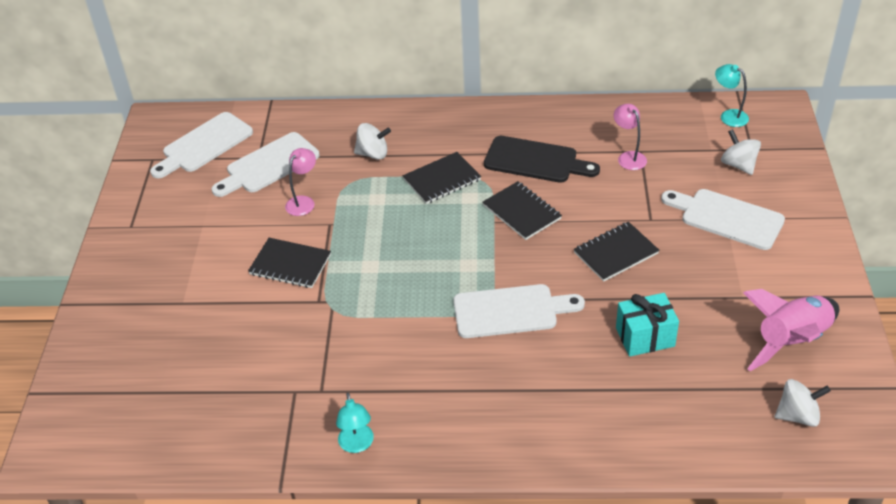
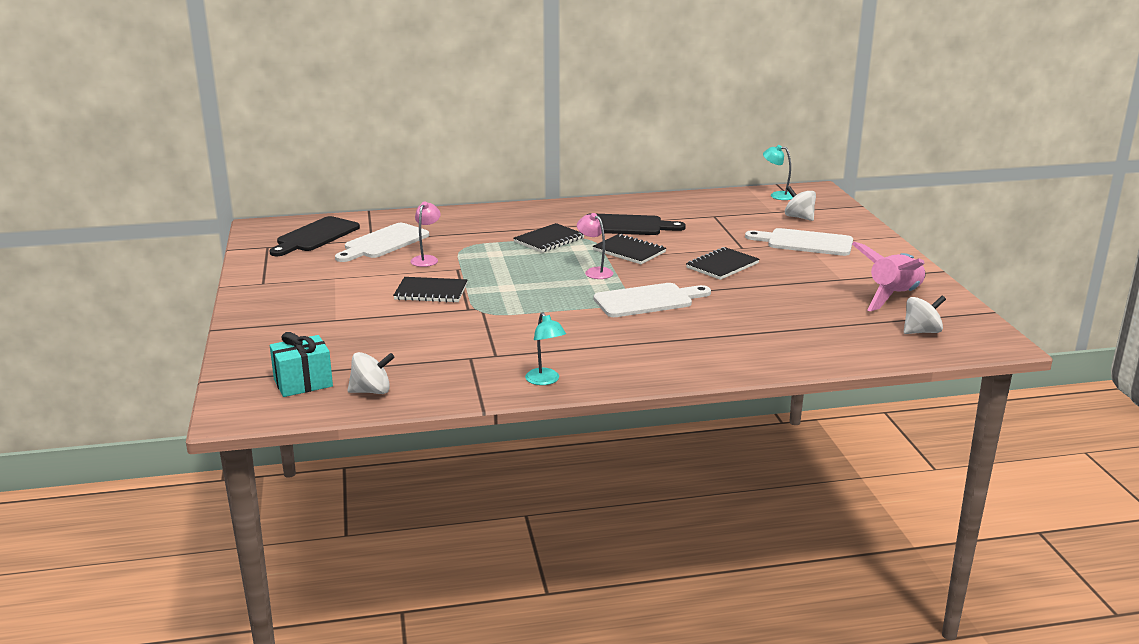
camera: 15 degrees left, 20 degrees down
(204, 145) = (315, 236): white cutting board -> black cutting board
(373, 154) = (479, 231): white spinning top -> white spinning top (371, 391)
(628, 157) = (705, 219): pink lamp -> pink lamp (595, 271)
(645, 337) = (771, 304): turquoise gift -> turquoise gift (303, 383)

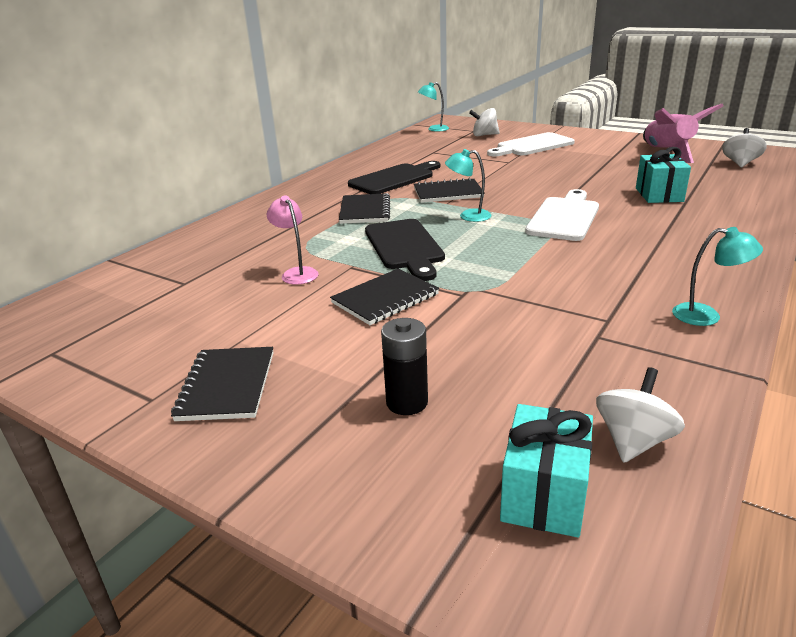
camera: 45 degrees left, 5 degrees up
(315, 236) = (99, 311): black cutting board -> black cutting board (404, 247)
(334, 334) = (407, 402): none -> black battery
(383, 243) = (207, 280): white cutting board -> none
(595, 271) = (468, 216): pink lamp -> turquoise lamp
(722, 265) = (532, 176): black notebook -> black notebook (227, 385)
(761, 319) = (659, 195): none -> turquoise gift

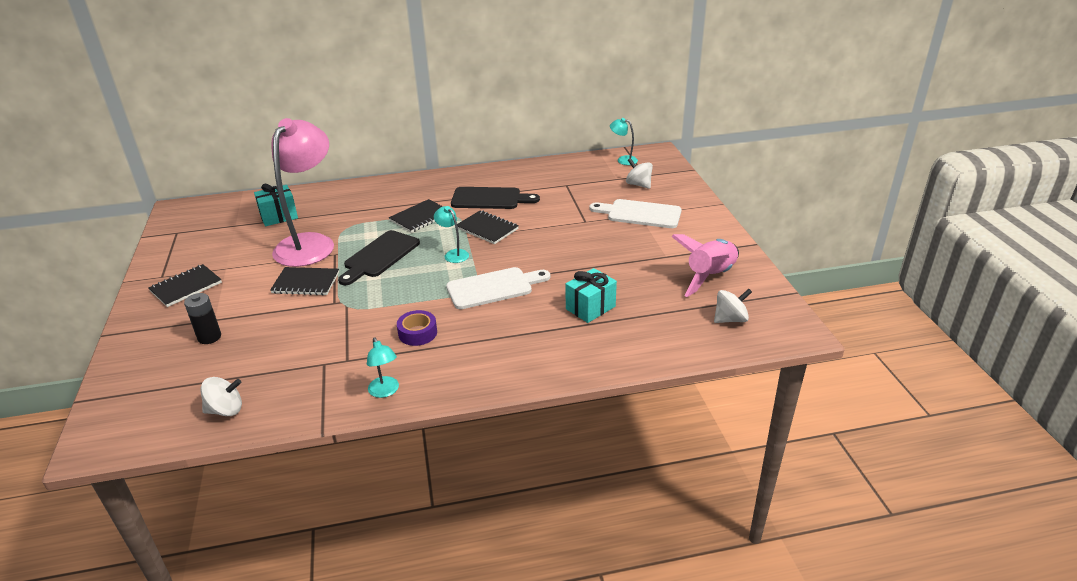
camera: 45 degrees right, 5 degrees up
(296, 273) = (310, 243): pink lamp -> pink lamp, size x2.50
(544, 494) = (166, 401): turquoise gift -> turquoise gift (279, 216)
(601, 269) = (417, 333): none -> purple tape

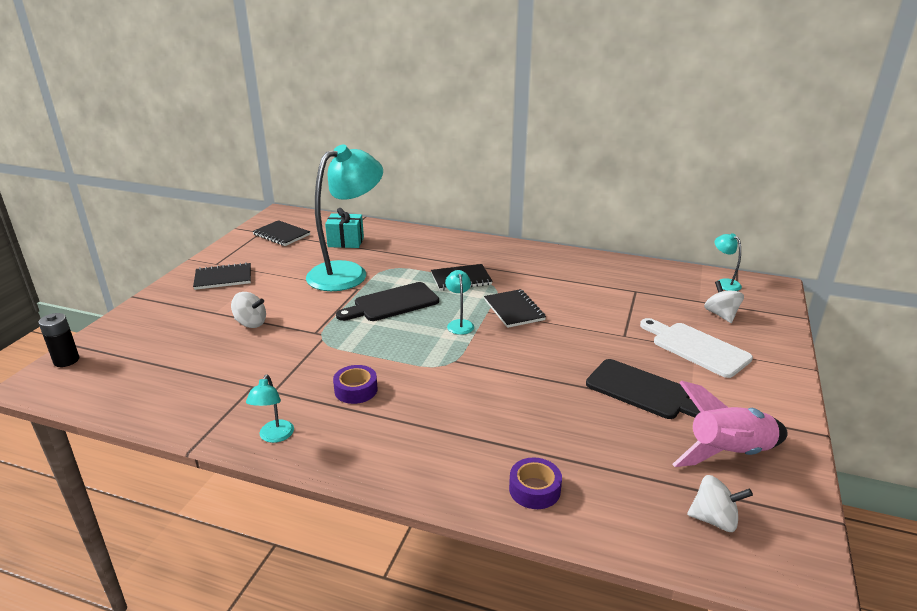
camera: 30 degrees right, 5 degrees down
(209, 337) = (196, 326): black battery -> black battery (66, 360)
(226, 410) = (143, 395): white spinning top -> white spinning top (251, 323)
(306, 283) = (310, 306): black notebook -> black notebook (281, 235)
(310, 243) = (347, 272): pink lamp -> turquoise lamp
(490, 199) = (543, 281): black cutting board -> black cutting board (643, 391)
(494, 288) = (467, 372): white cutting board -> none
(590, 308) = (549, 433): turquoise gift -> none
(611, 347) = (534, 489): none -> purple tape

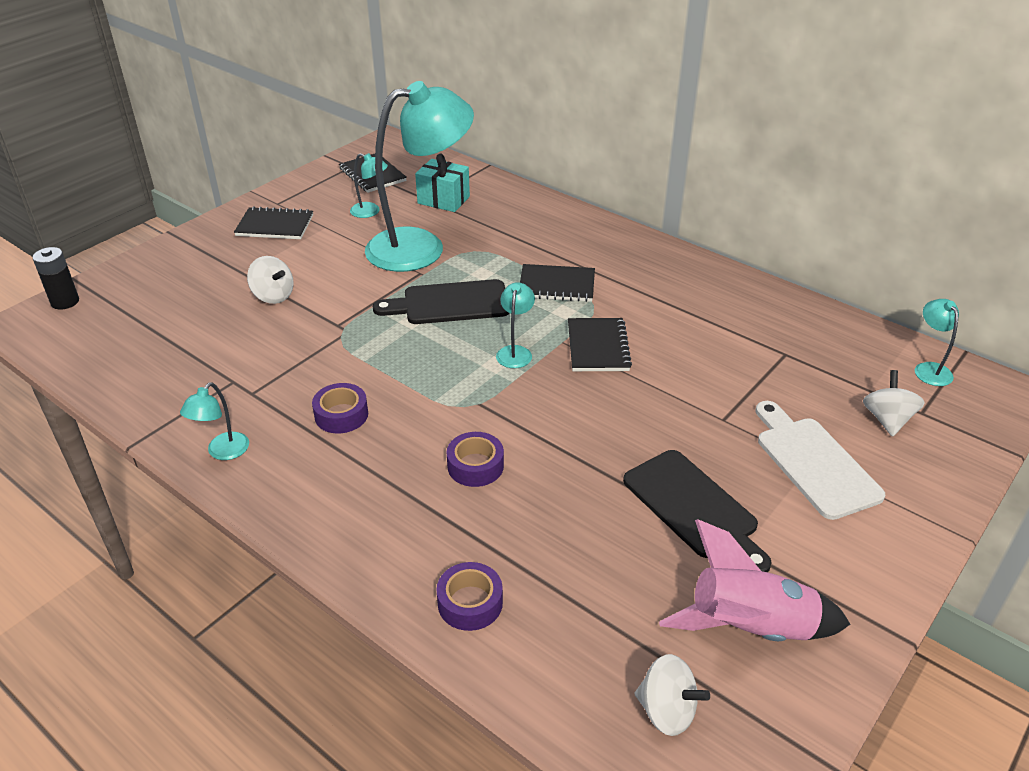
camera: 20 degrees right, 10 degrees up
(295, 257) = (370, 212): none -> turquoise lamp
(479, 400) = (475, 466): none -> purple tape

